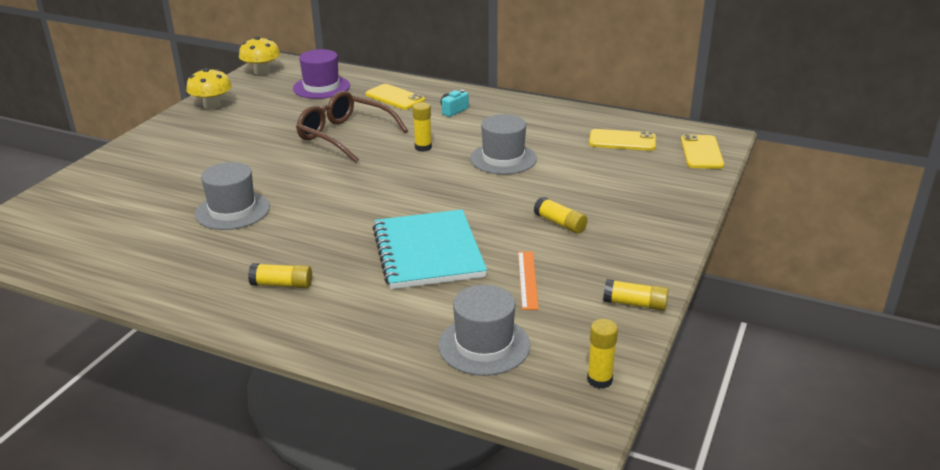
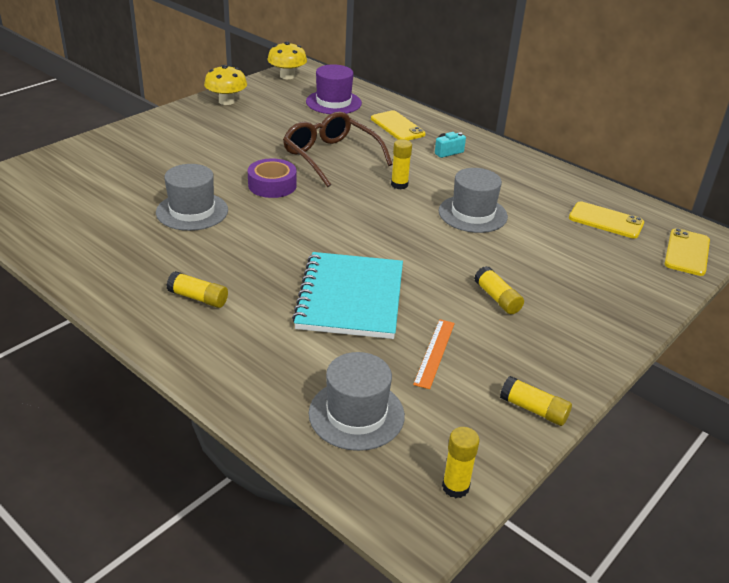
camera: 15 degrees right, 5 degrees up
(300, 172) = (272, 185): none -> purple tape

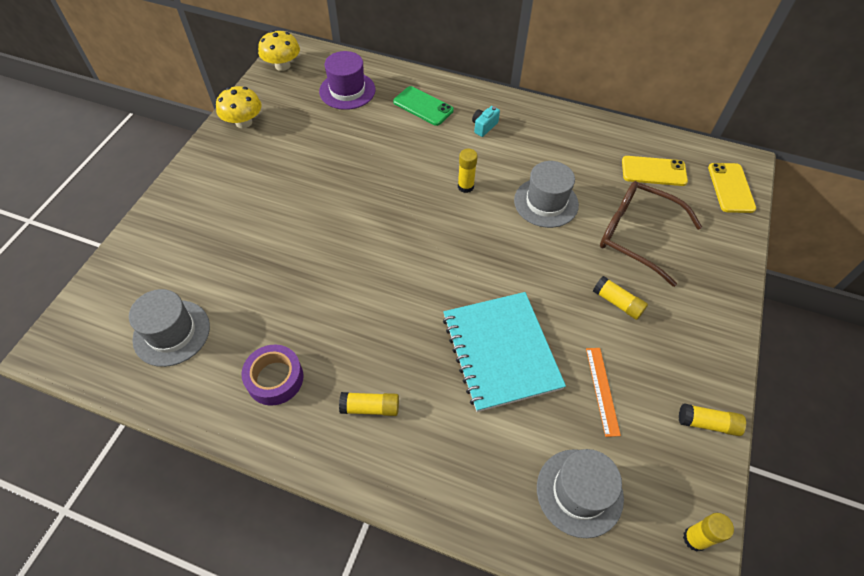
camera: 20 degrees left, 20 degrees up
(192, 211) = (299, 293): grey hat -> grey hat (172, 333)
(272, 185) = (353, 228): purple tape -> purple tape (275, 378)
(330, 157) = (385, 169): brown glasses -> brown glasses (636, 235)
(397, 126) = (423, 106): yellow phone -> green phone

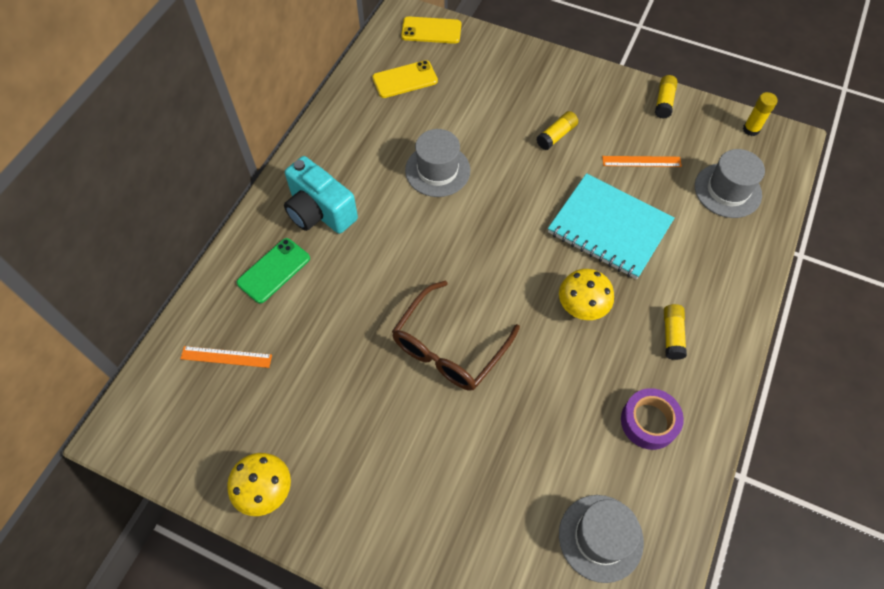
camera: 85 degrees left, 5 degrees up
(282, 65) = (152, 444): yellow mushroom -> yellow mushroom (582, 306)
(347, 90) = (226, 357): purple hat -> orange ruler
(465, 186) = (409, 237): yellow glue stick -> none
(484, 126) = (320, 211): turquoise camera -> turquoise camera, size x2.21
(501, 352) = (609, 228): turquoise notebook -> turquoise notebook turned 45 degrees clockwise
(636, 235) = (482, 108): brown glasses -> brown glasses (449, 347)
(653, 171) = (405, 79): yellow phone -> yellow phone turned 60 degrees clockwise

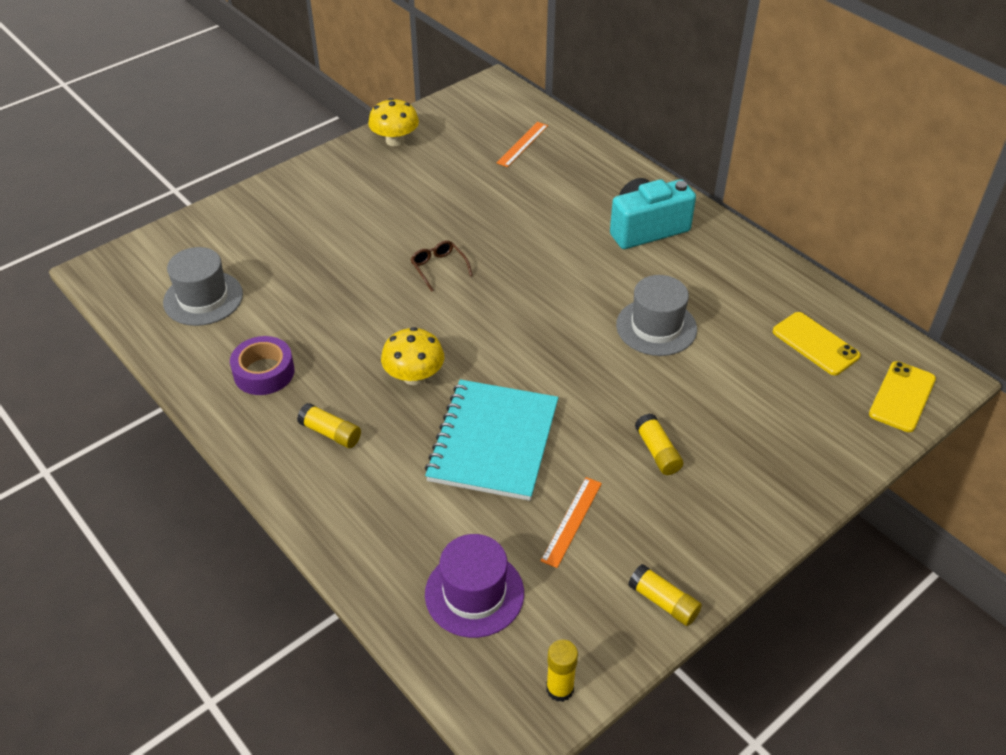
camera: 115 degrees right, 15 degrees down
(274, 270) = (593, 186): green phone -> none
(405, 79) = (815, 344): yellow phone -> yellow phone turned 45 degrees counterclockwise
(449, 347) = (438, 268): brown glasses -> brown glasses, size x0.48
(609, 228) = (493, 442): turquoise notebook -> turquoise notebook turned 45 degrees counterclockwise
(727, 190) = (474, 593): grey hat -> purple hat

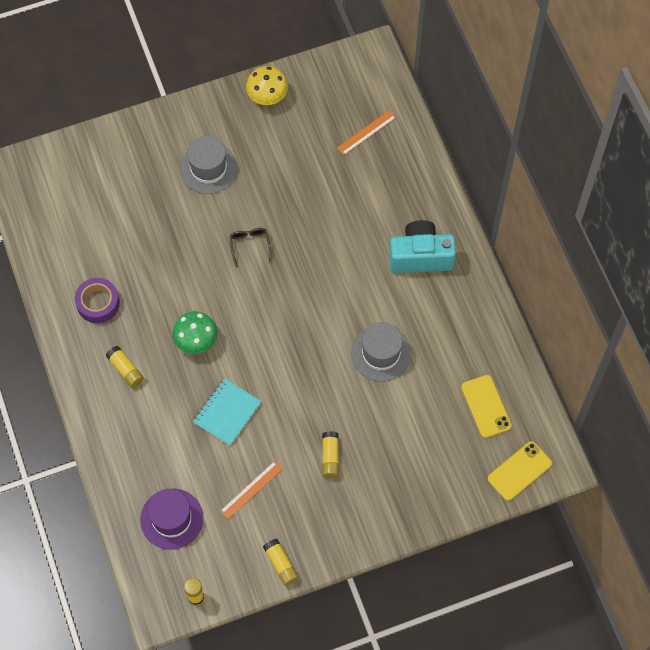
camera: 20 degrees right, 20 degrees up
(203, 298) = (75, 221): grey hat -> grey hat (208, 168)
(414, 376) = (196, 340): yellow mushroom -> green mushroom
(493, 442) = (227, 413): turquoise notebook -> turquoise notebook, size x0.62

